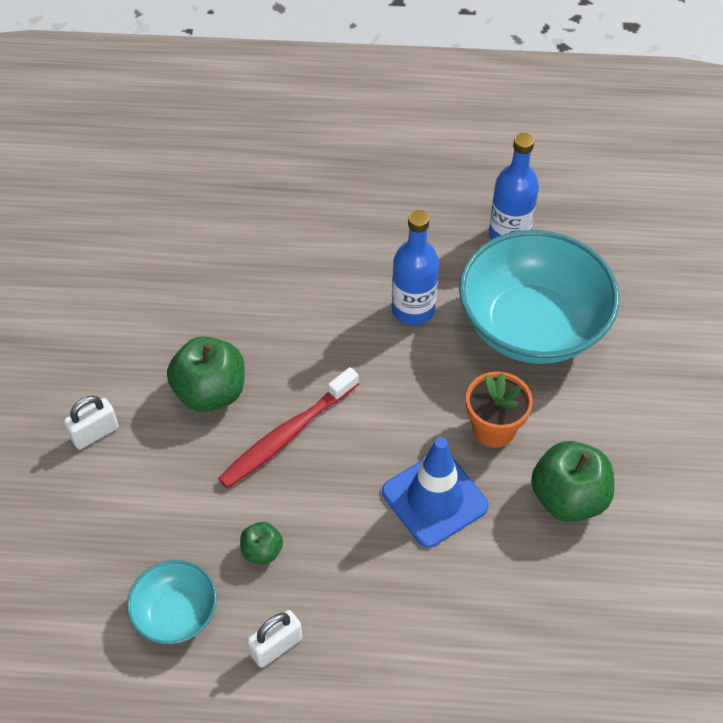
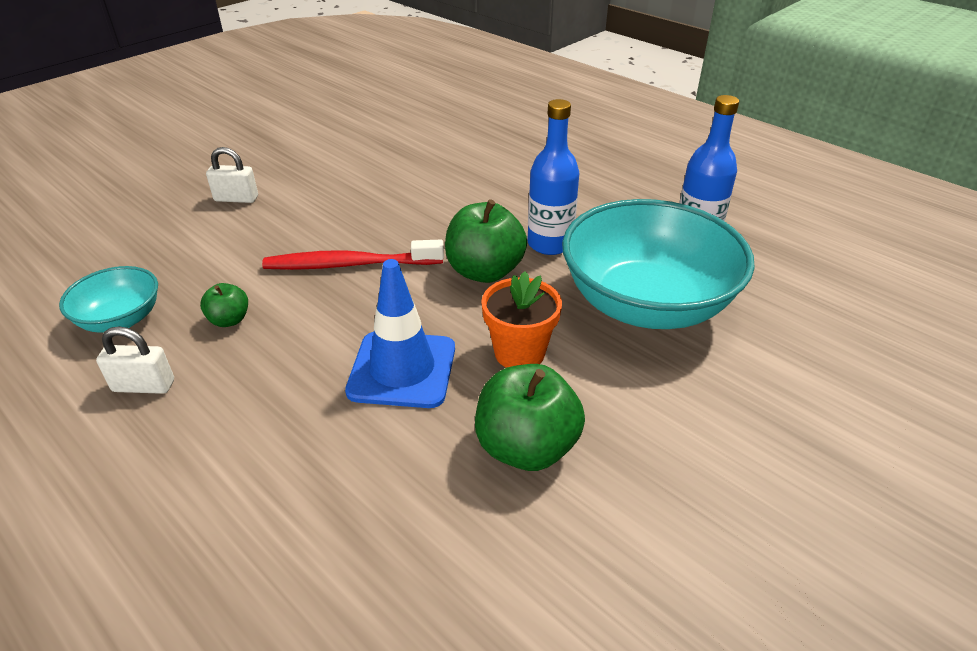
camera: 40 degrees right, 15 degrees down
(210, 392) = (336, 215): green apple -> green apple (484, 271)

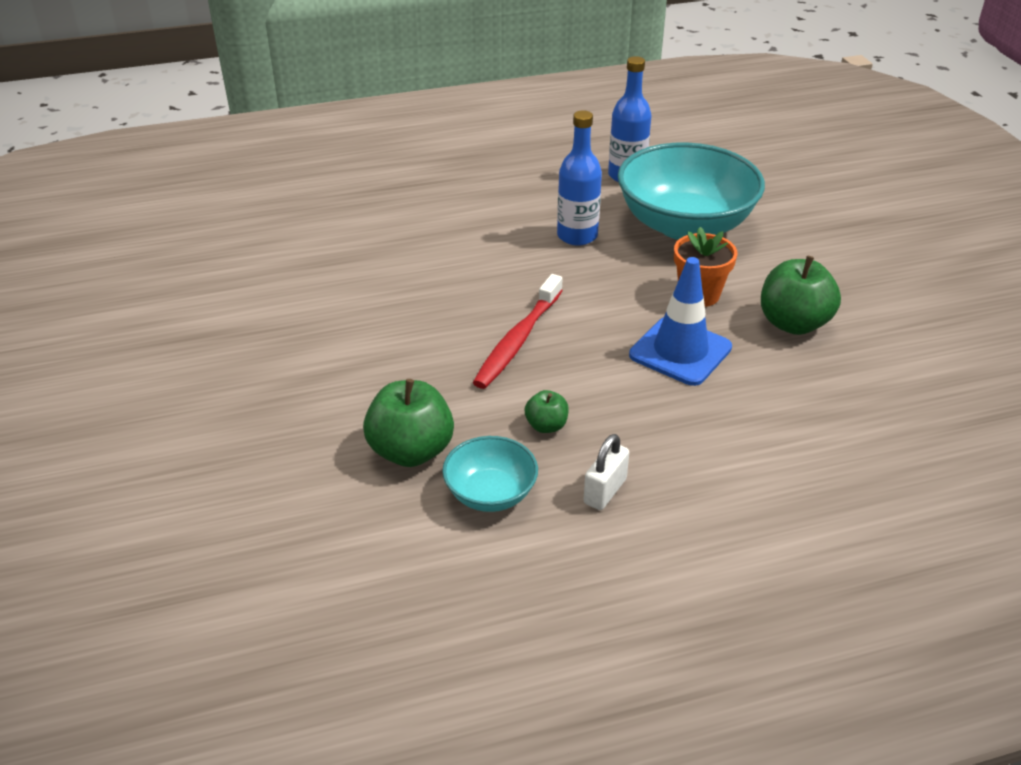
camera: 60 degrees left, 0 degrees up
(236, 199) = (328, 382): white padlock -> none
(484, 271) = (588, 277): green apple -> green apple (411, 451)

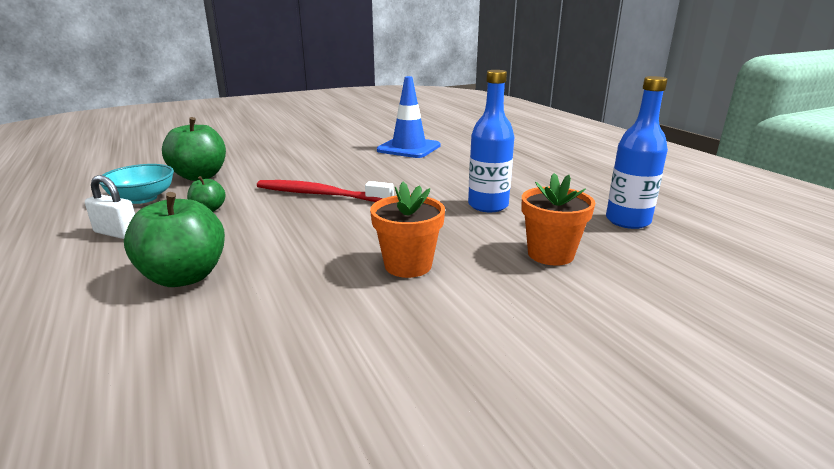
camera: 80 degrees right, 15 degrees down
(680, 351) = (302, 258): blue traffic cone -> blue traffic cone (409, 148)
(684, 225) = (550, 254): turquoise bowl -> orange flower pot
(793, 323) = (360, 330): green apple -> green apple (184, 276)

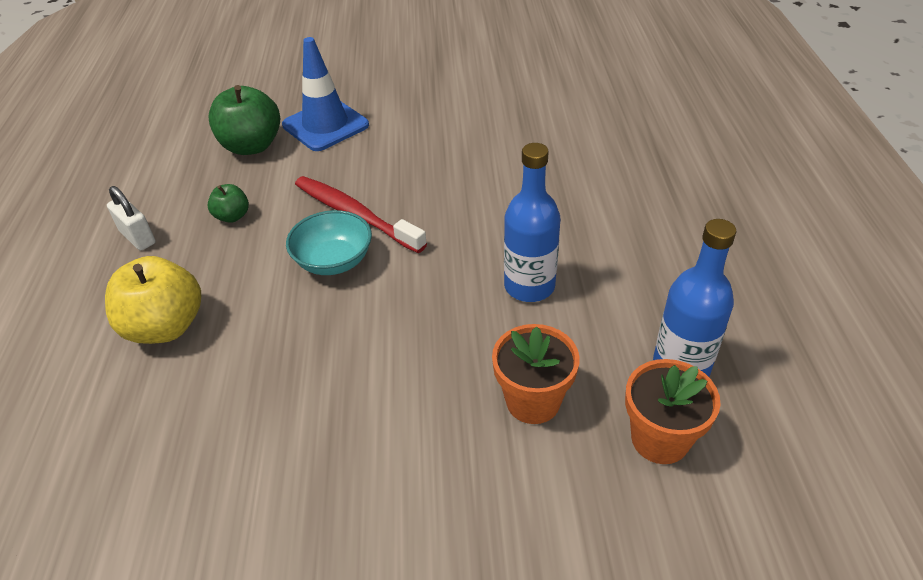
camera: 25 degrees right, 20 degrees up
(142, 198) = (182, 179): turquoise bowl -> turquoise bowl (334, 261)
(184, 276) = (166, 326): green apple -> yellow apple
(408, 265) = (370, 373): orange flower pot -> orange flower pot (660, 439)
(409, 148) = (517, 130): blue traffic cone -> blue traffic cone (325, 125)

